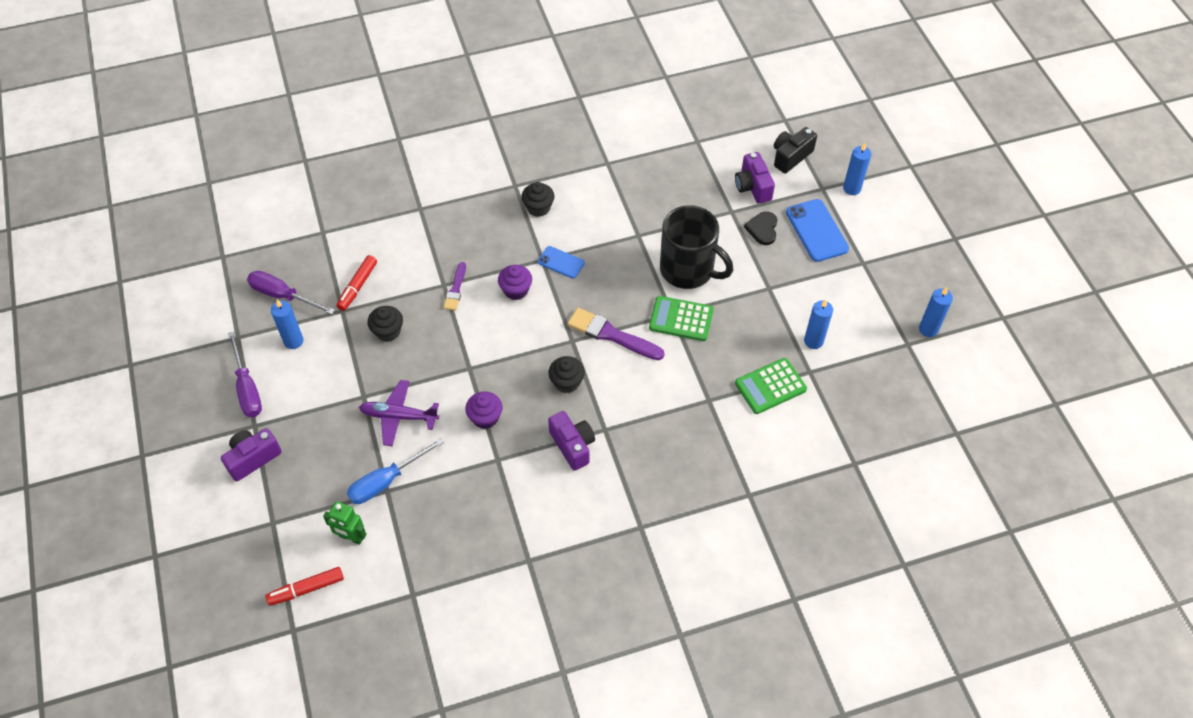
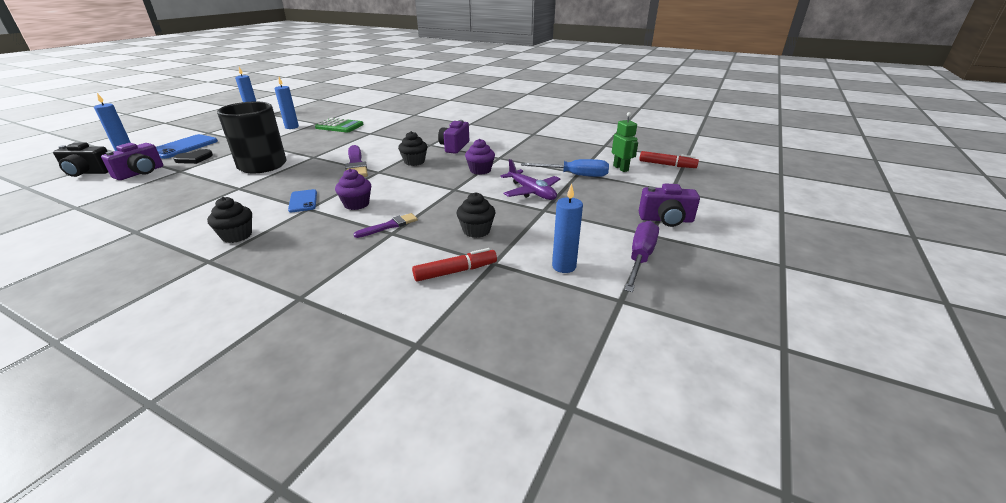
camera: 135 degrees left, 25 degrees down
(283, 295) = (536, 308): purple screwdriver -> none
(681, 319) = (315, 154): green calculator -> none

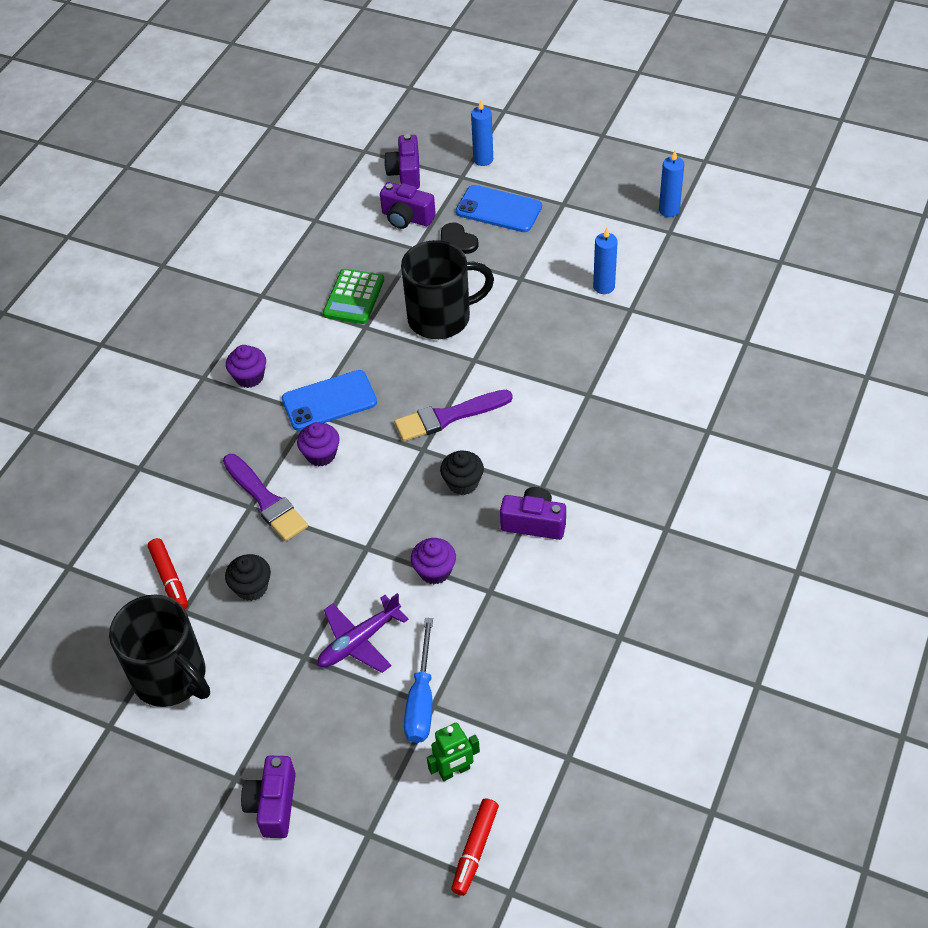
camera: 90 degrees right, 20 degrees up
(88, 172) = (406, 173): black camera -> purple camera
(237, 235) = (249, 377): black cupcake -> purple cupcake
(303, 201) = (329, 401): blue phone -> blue phone, size x1.67
(339, 126) = (617, 344): green calculator -> green calculator (354, 297)
(389, 226) = (266, 500): purple brush -> purple brush, size x1.70
(564, 266) = (171, 677): blue candle -> black mug
(640, 258) = (183, 756): purple screwdriver -> none

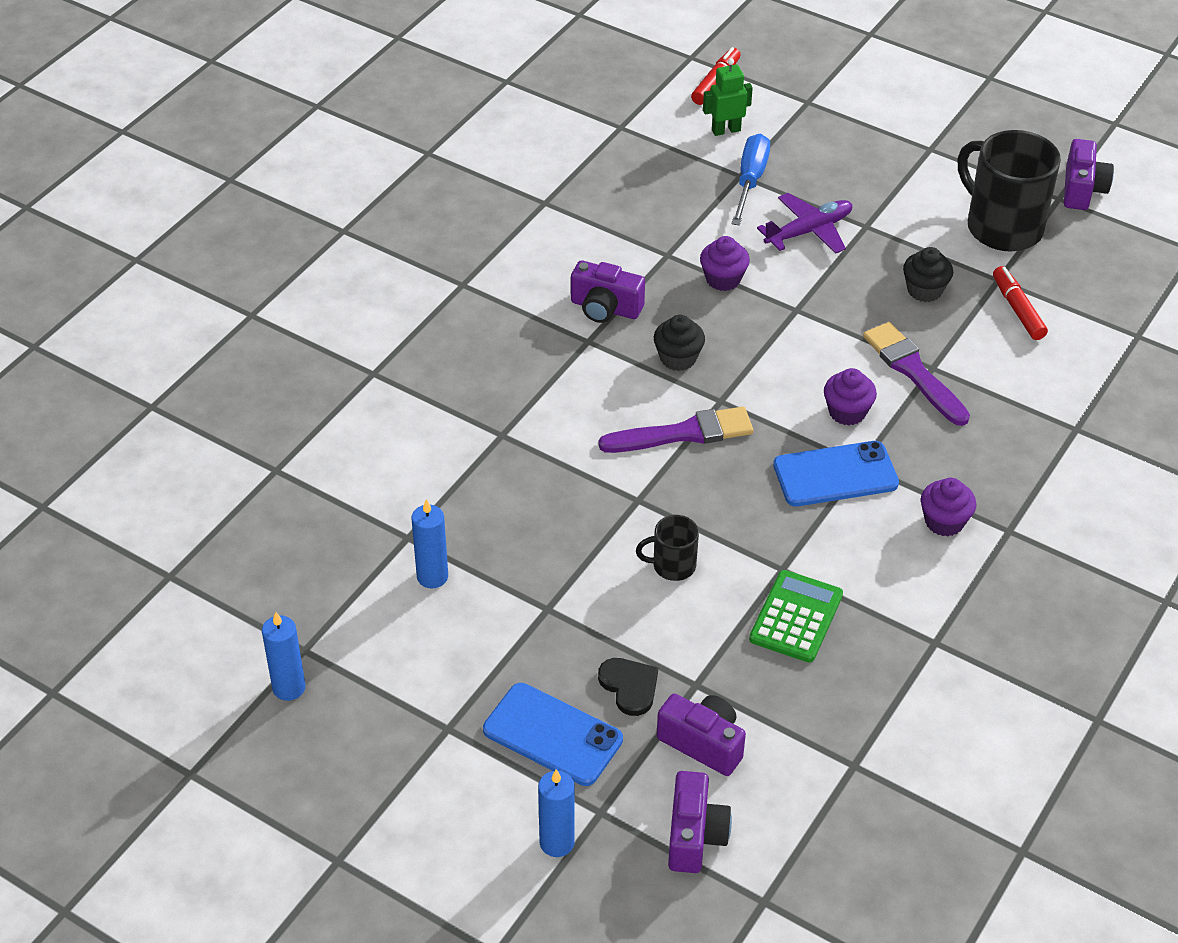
camera: 175 degrees left, 5 degrees down
(273, 804) = (893, 128): purple camera -> purple camera (1082, 189)
(441, 318) = (672, 566): black mug -> black mug, size x0.48

